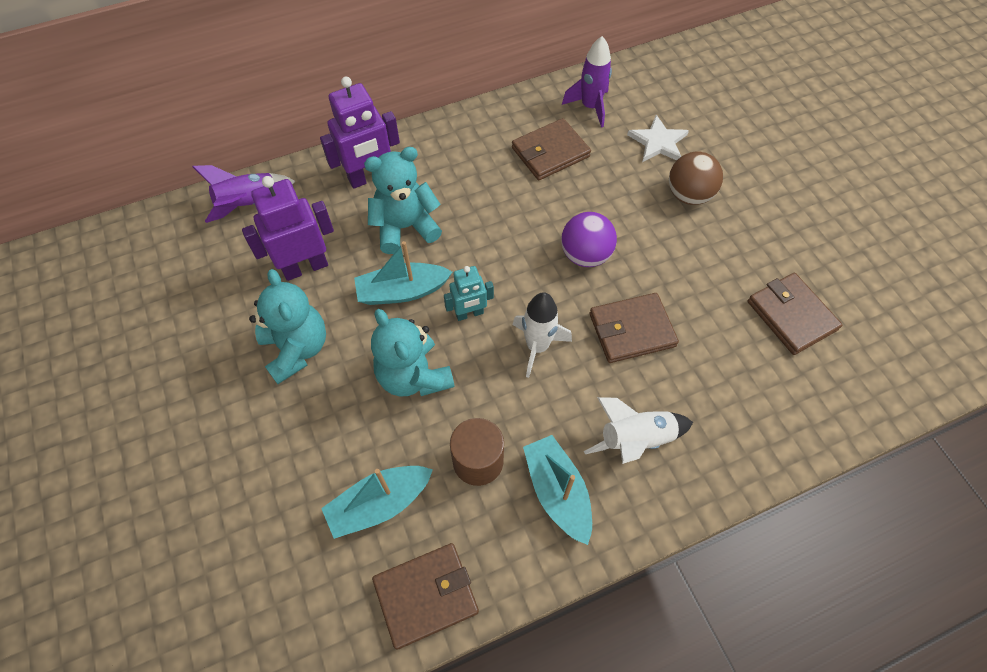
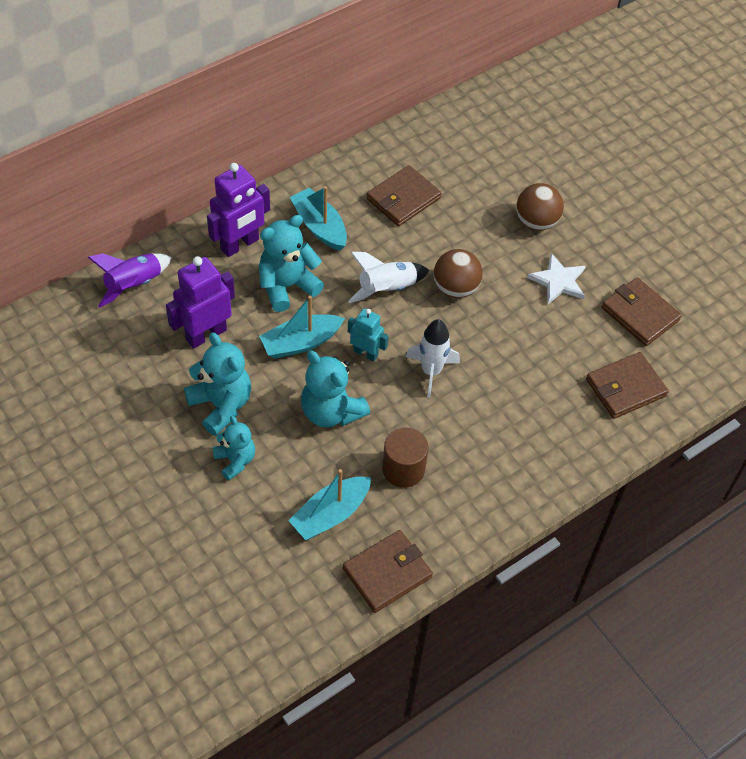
camera: 15 degrees left, 5 degrees down
(292, 417) = (235, 460): none -> turquoise teddy bear
(469, 314) = (365, 353): turquoise robot -> turquoise robot turned 120 degrees counterclockwise
(557, 492) = (474, 481): turquoise boat -> turquoise boat (319, 226)
(585, 255) = (455, 288): purple ball -> brown ball
(590, 107) = (430, 150): purple rocket -> none
(631, 330) = (508, 346): brown wallet -> brown wallet (625, 388)
(635, 439) = (528, 432): white rocket -> white rocket (387, 289)
(658, 142) = (500, 176): white star -> white star (558, 281)

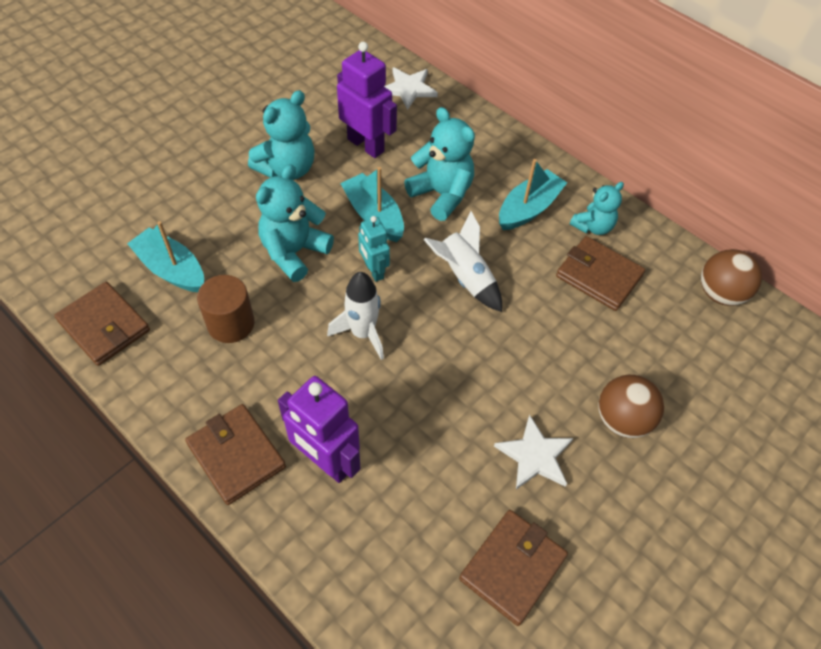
camera: 80 degrees right, 0 degrees up
(134, 285) = (408, 89): purple rocket -> white star
(235, 460) = (227, 188): turquoise teddy bear -> turquoise teddy bear (593, 226)
(240, 244) = (481, 151): purple robot -> purple robot (326, 461)
(365, 353) = (374, 271): turquoise robot -> turquoise robot turned 135 degrees clockwise
(455, 288) = (487, 343): brown ball -> brown ball (720, 293)
(625, 388) = (384, 556): brown wallet -> brown wallet (236, 455)

